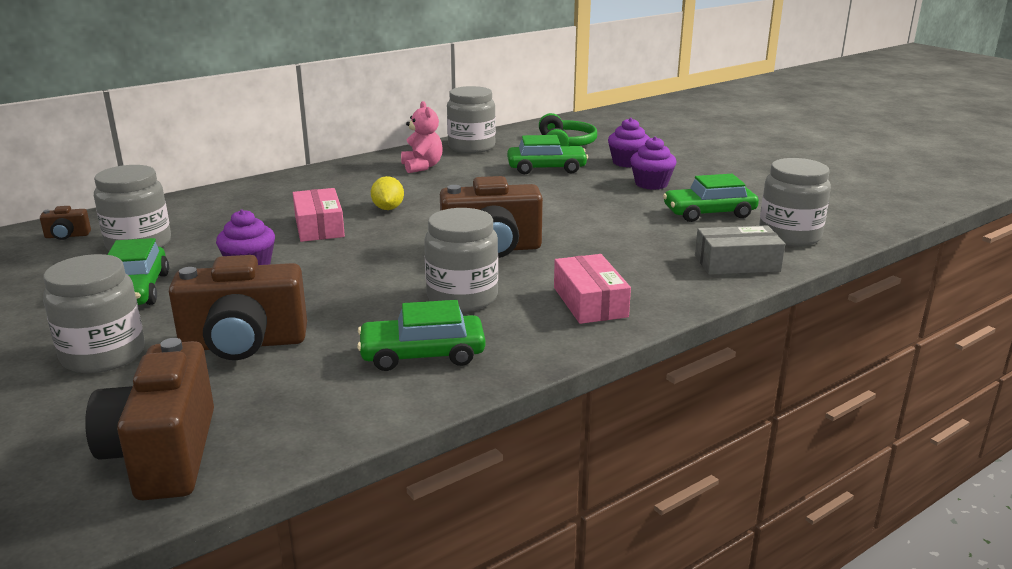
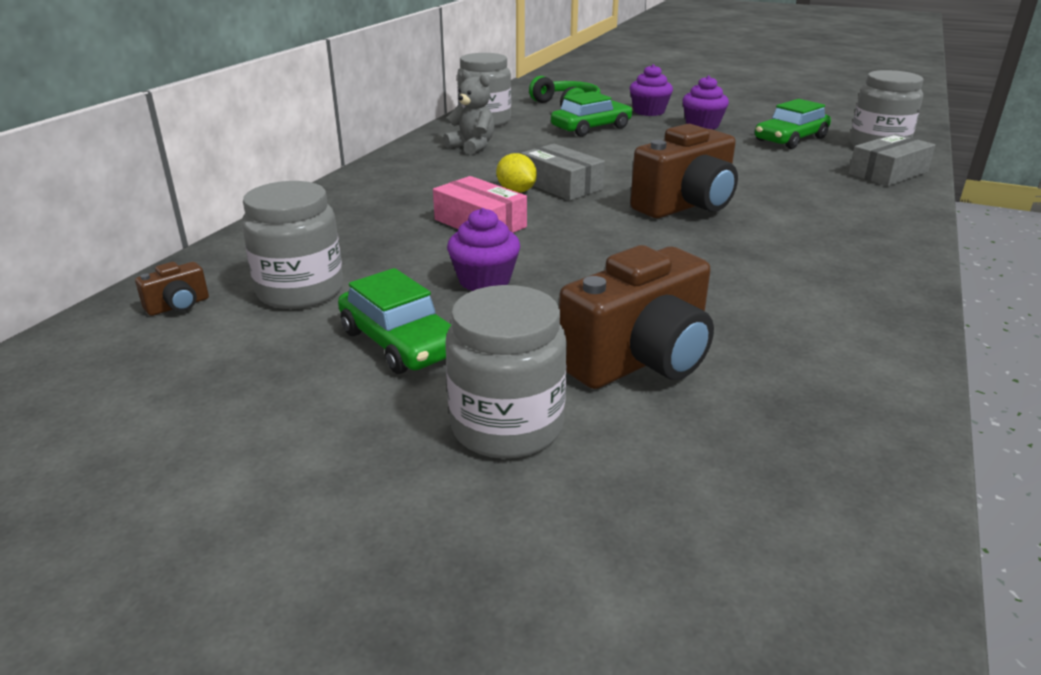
camera: 30 degrees left, 5 degrees up
(164, 455) = (799, 509): brown camera -> none
(422, 167) = (472, 147): pink teddy bear -> grey teddy bear
(422, 354) = (821, 315): green car -> none
(429, 211) = (561, 185): none -> grey box
(462, 297) = (748, 254): grey jar -> none
(590, 302) = (853, 230): pink box -> none

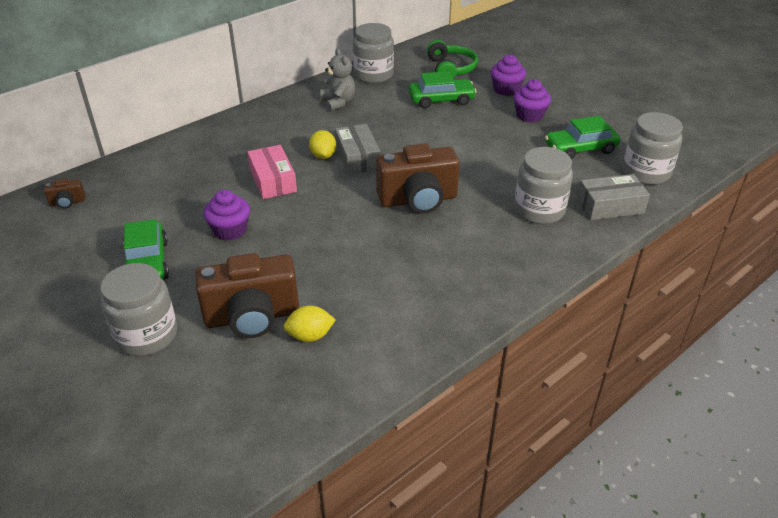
camera: 25 degrees right, 10 degrees up
(300, 291) = (131, 209): grey jar -> grey jar (539, 210)
(747, 359) = (310, 336): none -> yellow lemon

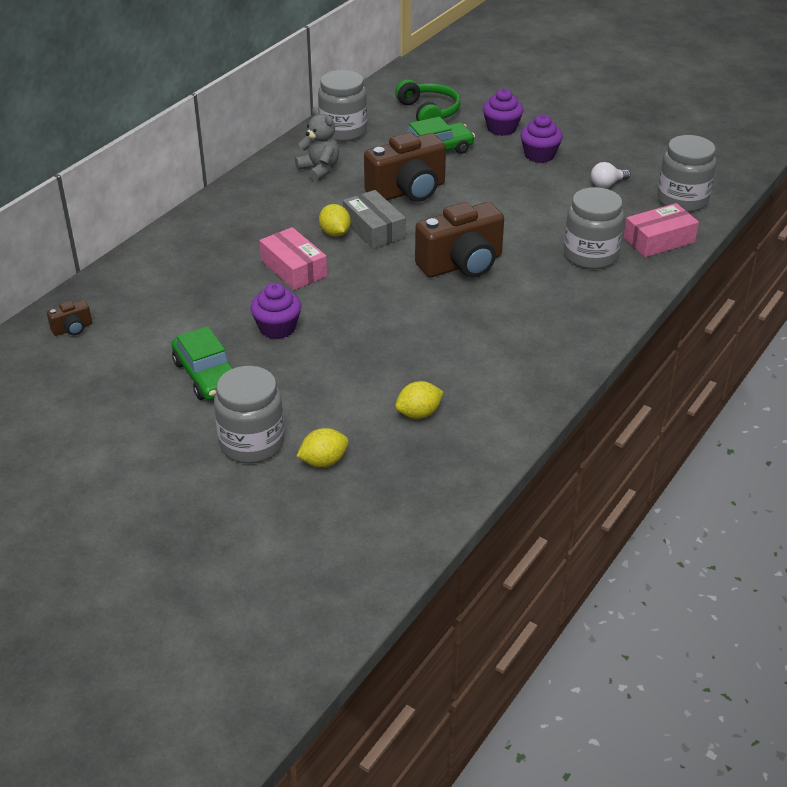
camera: 15 degrees left, 0 degrees up
(198, 367) = (323, 461): none -> yellow lemon
(252, 317) = (350, 407): brown camera -> brown camera (408, 191)
(580, 148) = (607, 184): green car -> white light bulb
(610, 206) = (659, 240): grey box -> pink box

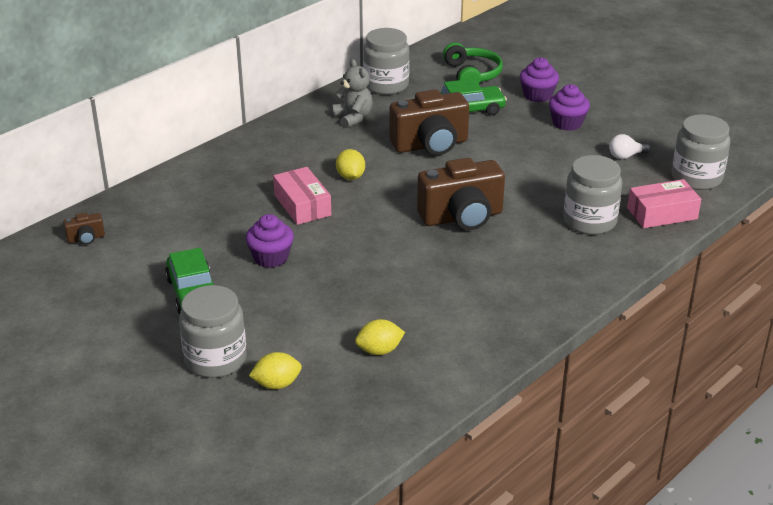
camera: 10 degrees right, 5 degrees down
(374, 229) = (388, 177): grey box -> none

